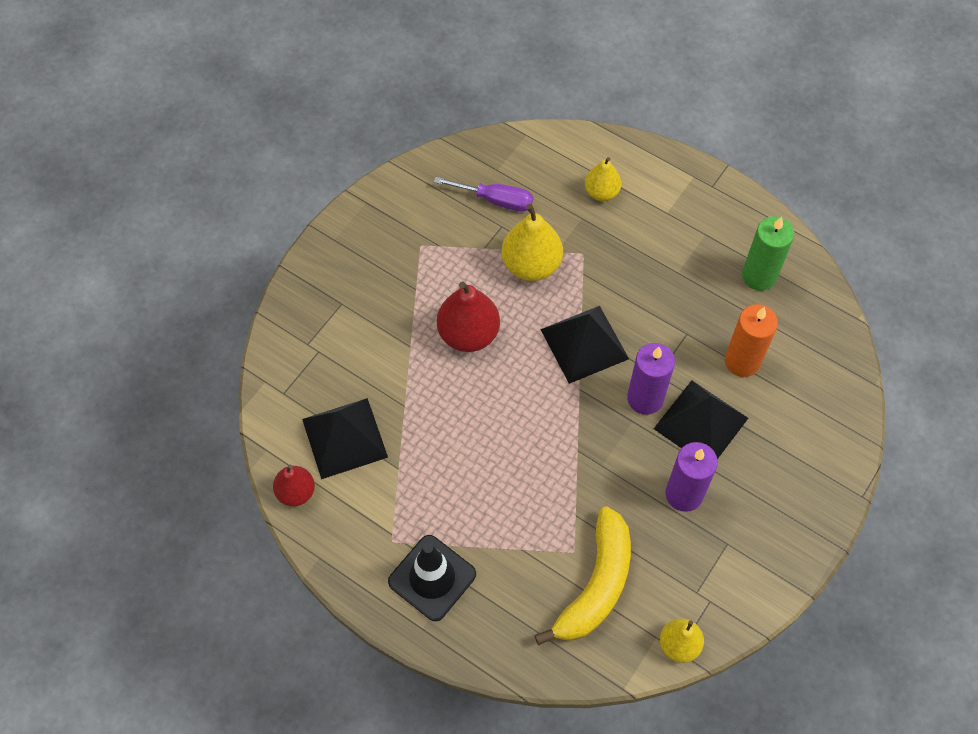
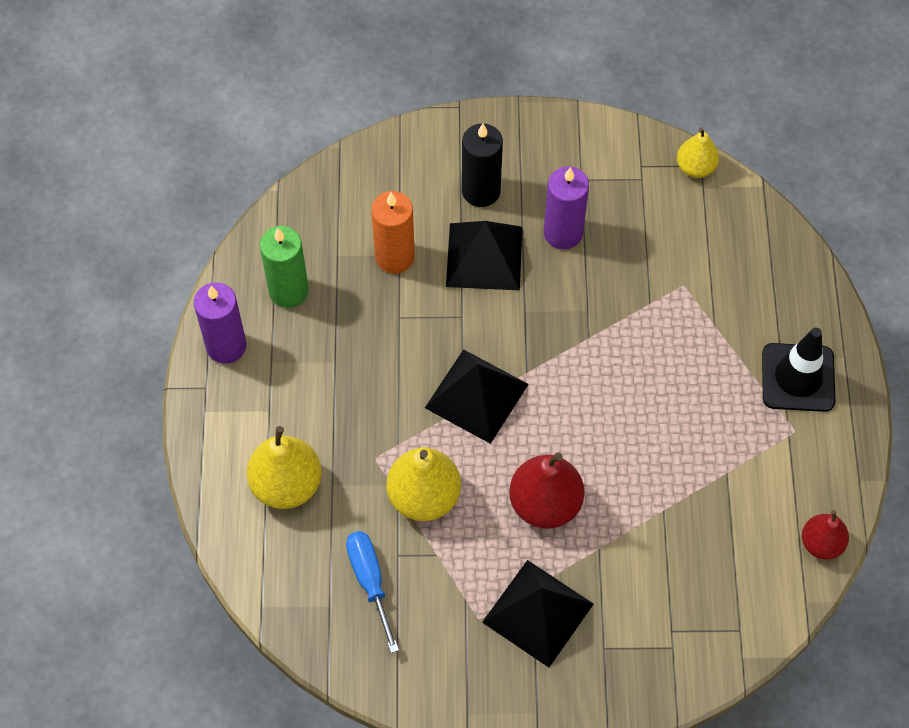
camera: 125 degrees left, 0 degrees up
(344, 438) = (737, 540): black pyramid -> black pyramid (538, 612)
(495, 200) = (370, 581): purple screwdriver -> blue screwdriver
(596, 585) = (698, 252): yellow banana -> none
(601, 192) = (286, 485): yellow pear -> yellow pear, size x1.62
(645, 398) = (494, 313): purple candle -> purple candle (226, 346)
(764, 459) = (481, 191): none -> black candle

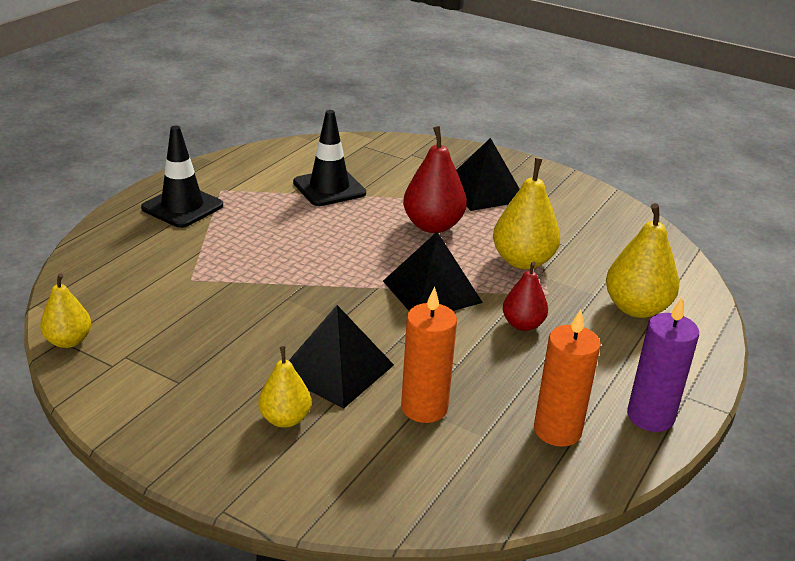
camera: 150 degrees left, 30 degrees down
(288, 291) = (557, 430): green candle -> orange candle
(370, 581) = (596, 242): blue screwdriver -> none
(481, 191) = (285, 419): black candle -> yellow pear
(563, 233) = (245, 352): purple candle -> none
(697, 507) = (329, 188): none -> black traffic cone
(821, 543) = (272, 151): red pear -> red pear (522, 324)

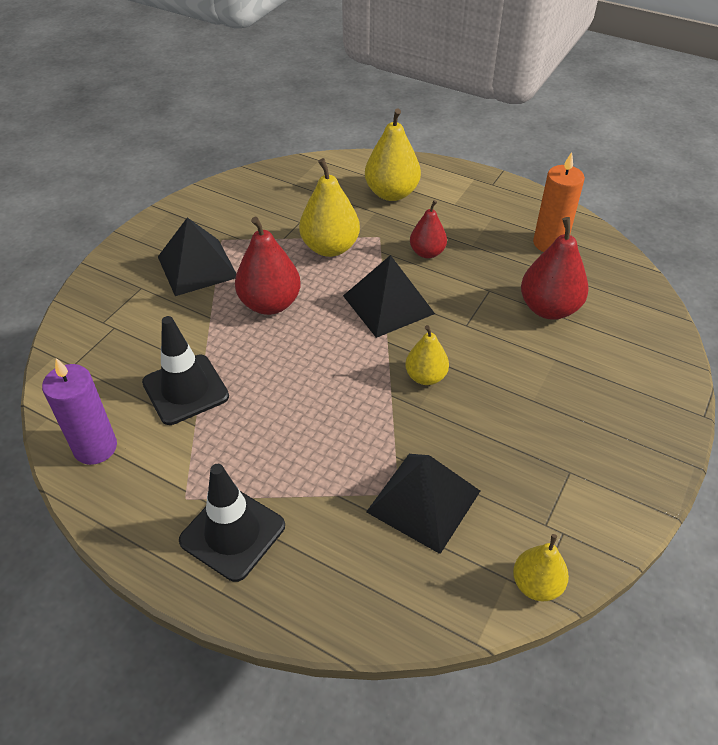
camera: 90 degrees left, 15 degrees up
(285, 419) = (592, 389): yellow pear -> yellow pear (425, 377)
(336, 369) = (518, 362): black pyramid -> black pyramid (423, 501)
(424, 407) = (549, 308): orange candle -> red pear
(650, 416) = (520, 201): purple candle -> purple candle (95, 447)

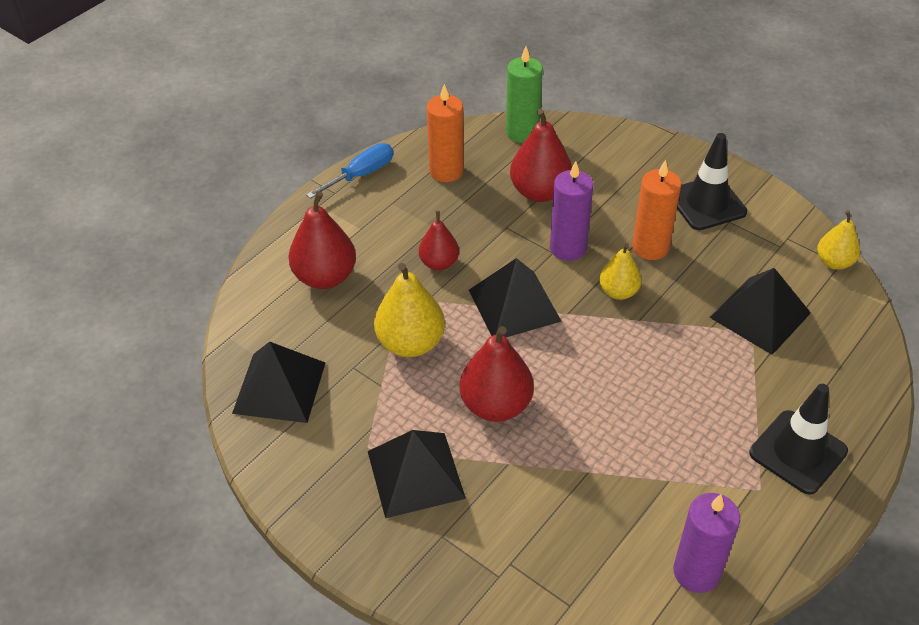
camera: 80 degrees left, 0 degrees up
(185, 389) = (619, 488): black traffic cone -> black traffic cone (706, 203)
(274, 189) = (279, 387): none -> black pyramid
(391, 193) = (325, 277): yellow pear -> red pear
(475, 335) = (568, 248): none -> purple candle
(499, 399) = (650, 247): none -> orange candle
(521, 194) = (361, 174): none -> blue screwdriver
(634, 288) = (522, 132): none -> green candle

